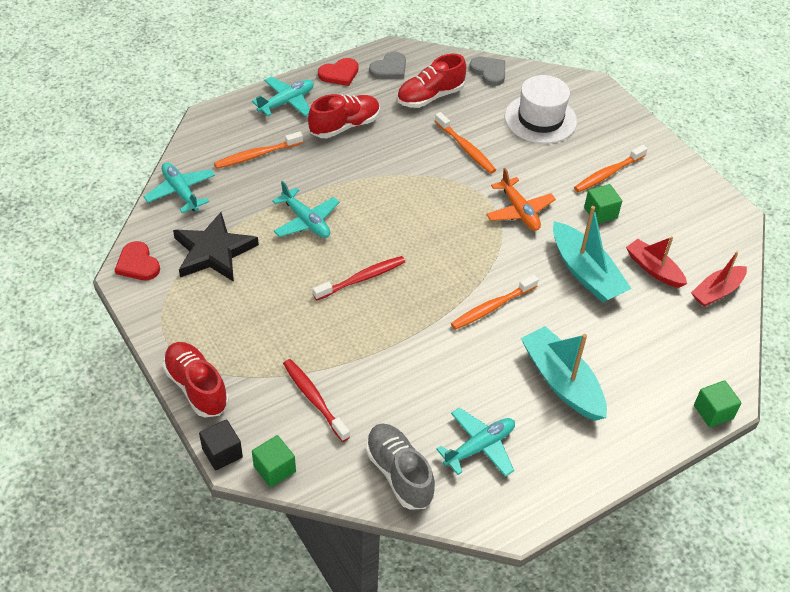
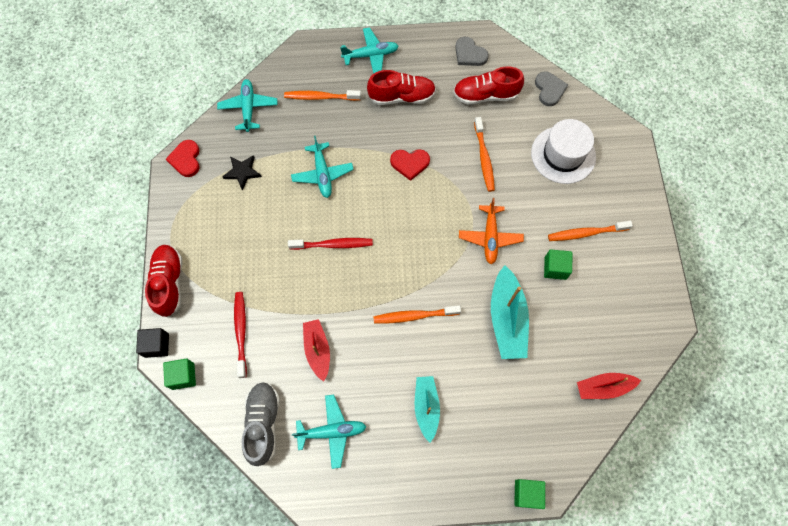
camera: 30 degrees right, 20 degrees up
(214, 252) = (242, 172): black star -> black star, size x0.56
(339, 74) = (427, 44): red heart -> red heart (410, 163)
(389, 68) = (469, 54): grey heart -> grey heart turned 60 degrees clockwise
(562, 381) = (426, 407): turquoise boat -> turquoise boat, size x0.65
(653, 269) = (564, 341): red boat -> red boat (317, 350)

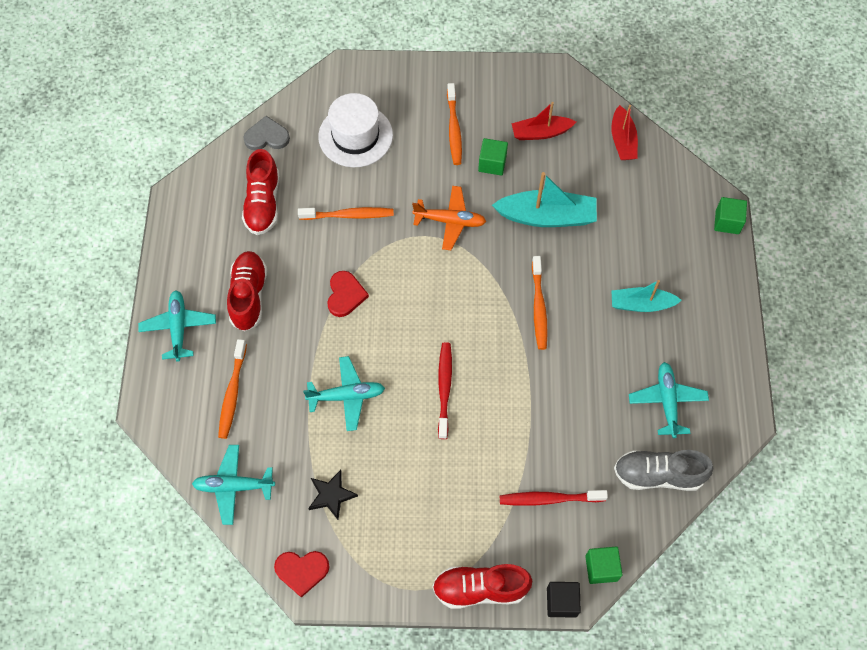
camera: 85 degrees left, 5 degrees down
(317, 350) = (574, 412): red boat -> red boat (540, 133)
(469, 54) = (200, 214): grey heart -> none

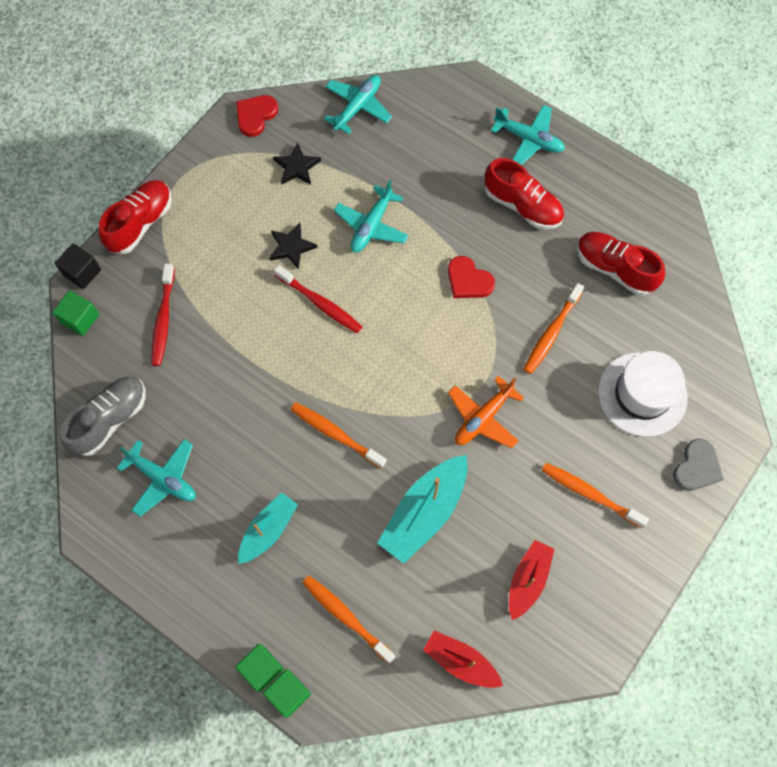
camera: 125 degrees right, 5 degrees up
(232, 393) = (438, 146): orange toothbrush -> orange toothbrush (346, 617)
(267, 136) = (692, 314): grey heart -> grey heart (696, 467)
(411, 445) = (291, 247): none -> black star
(492, 163) = (522, 503): green cube -> green cube (261, 668)
(549, 499) = (163, 319): red toothbrush -> red toothbrush turned 150 degrees clockwise

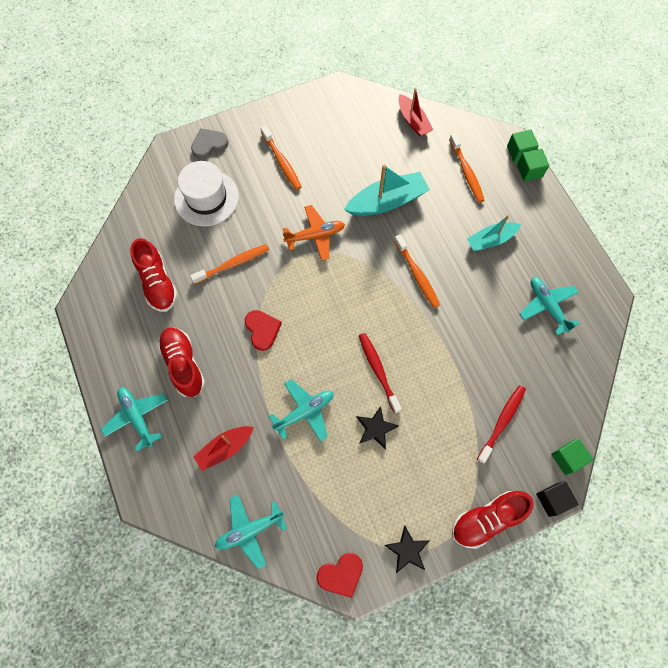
camera: 150 degrees left, 0 degrees up
(110, 419) = (570, 366): grey shoe -> none
(297, 167) = (333, 499): black star -> black star (407, 550)
(528, 580) = (349, 139): red boat -> red boat (225, 448)

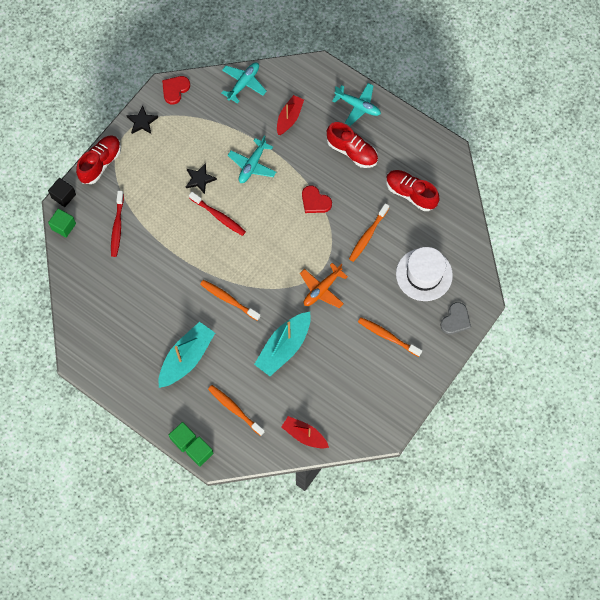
camera: 150 degrees right, 0 degrees up
(490, 240) = (186, 358): turquoise boat -> turquoise boat, size x1.55
(547, 306) = (120, 327): turquoise plane -> none

